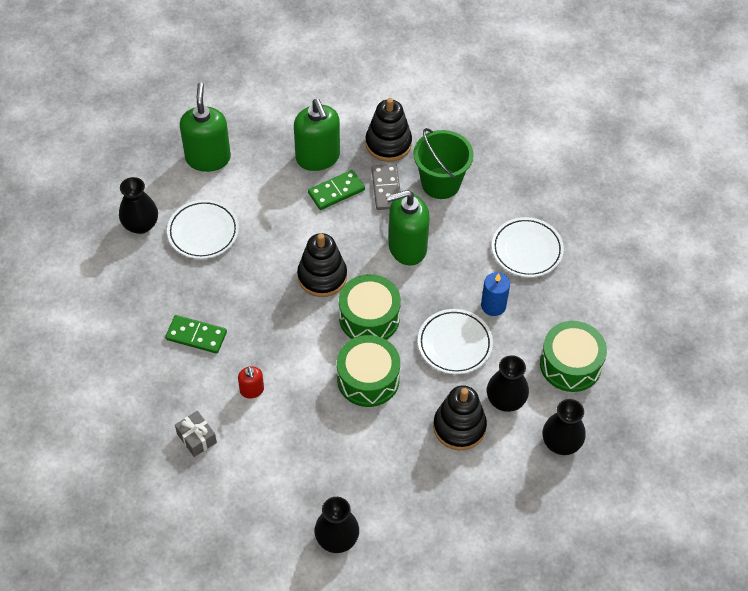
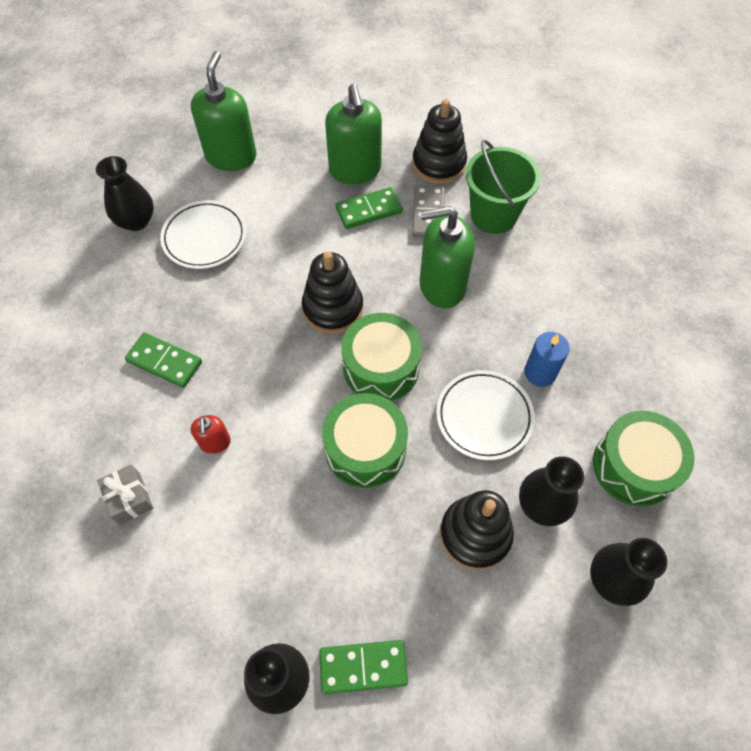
camera: 10 degrees right, 5 degrees up
(393, 522) = (363, 667): none -> green domino
(527, 250) = (589, 307): white plate -> none

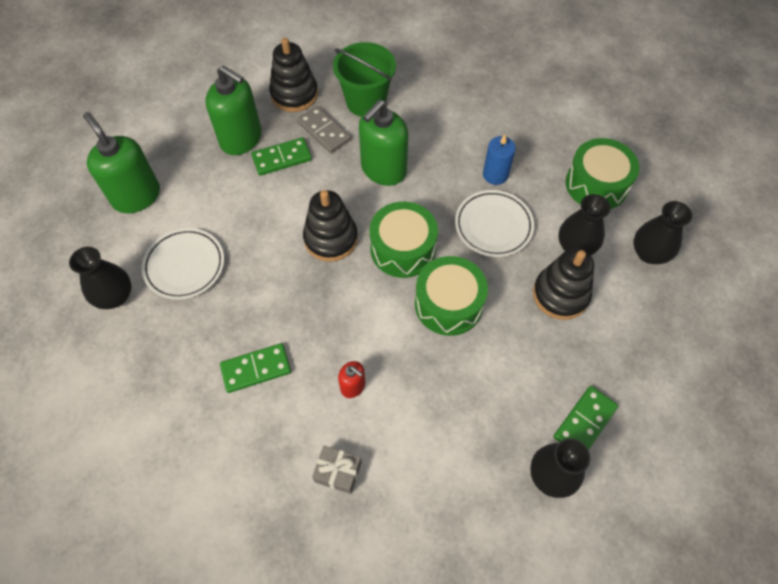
camera: 45 degrees left, 0 degrees up
(369, 210) = (282, 158): green domino -> green domino turned 45 degrees clockwise

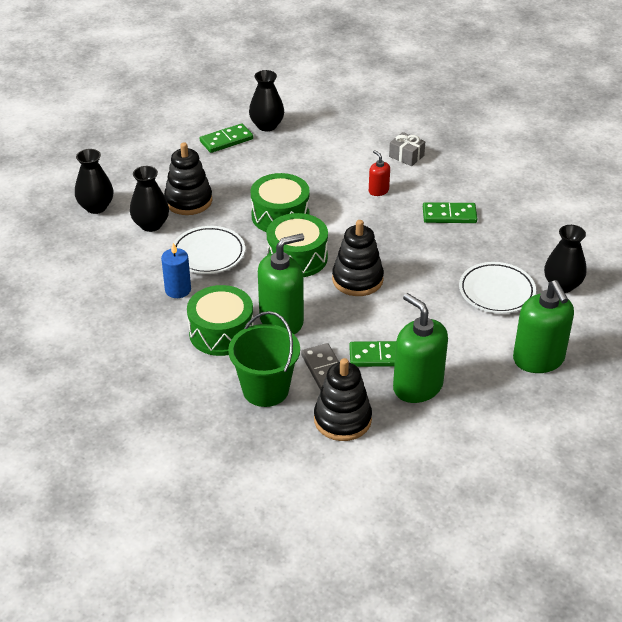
camera: 160 degrees left, 20 degrees down
(596, 184) = (93, 260): green drum -> green drum (221, 333)

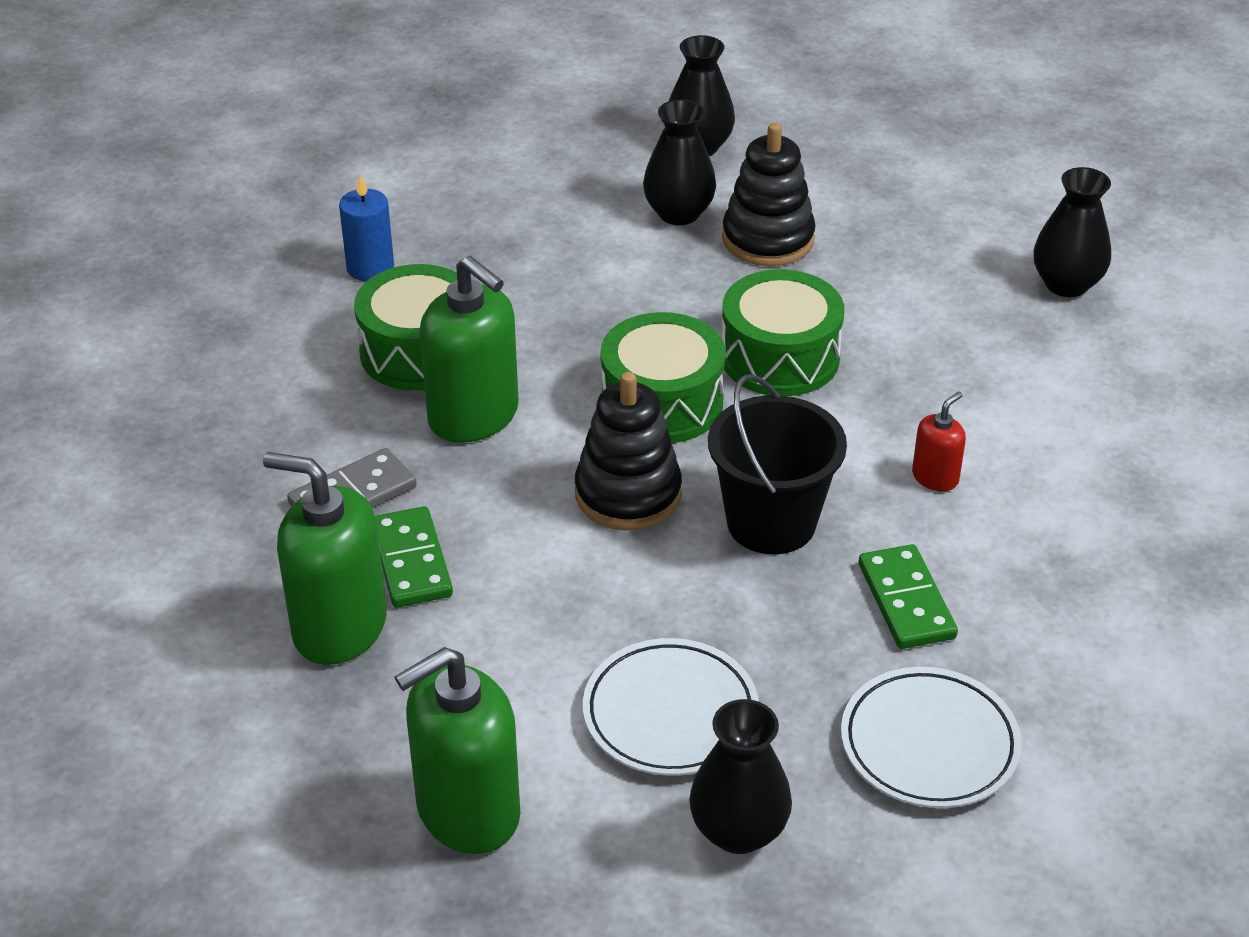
camera: 75 degrees right, 0 degrees up
(178, 290) = (515, 280): blue candle -> blue candle (370, 268)
(208, 254) = (626, 293): white plate -> white plate (929, 744)
(226, 140) = (982, 244): green domino -> none
(265, 389) = (288, 431): green bucket -> none
(342, 419) = (230, 539): black stacking toy -> none
(391, 241) = (771, 523): none -> black bucket
(406, 156) = (1088, 501): grey gift -> none
(417, 386) = (339, 627): green soap dispenser -> green soap dispenser turned 105 degrees counterclockwise

